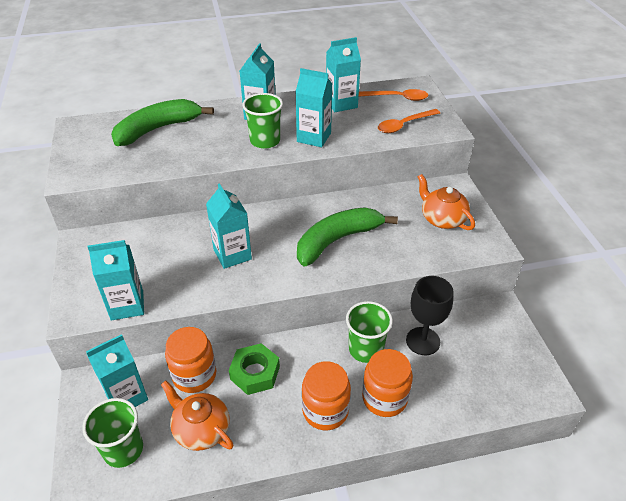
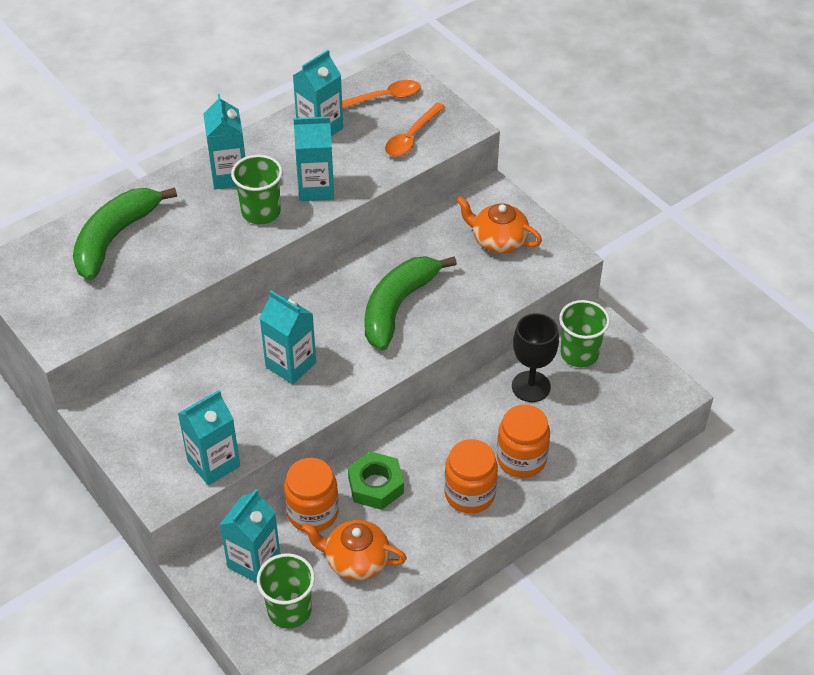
camera: 25 degrees left, 5 degrees up
(366, 349) = (477, 417): green cup -> green cup (579, 354)

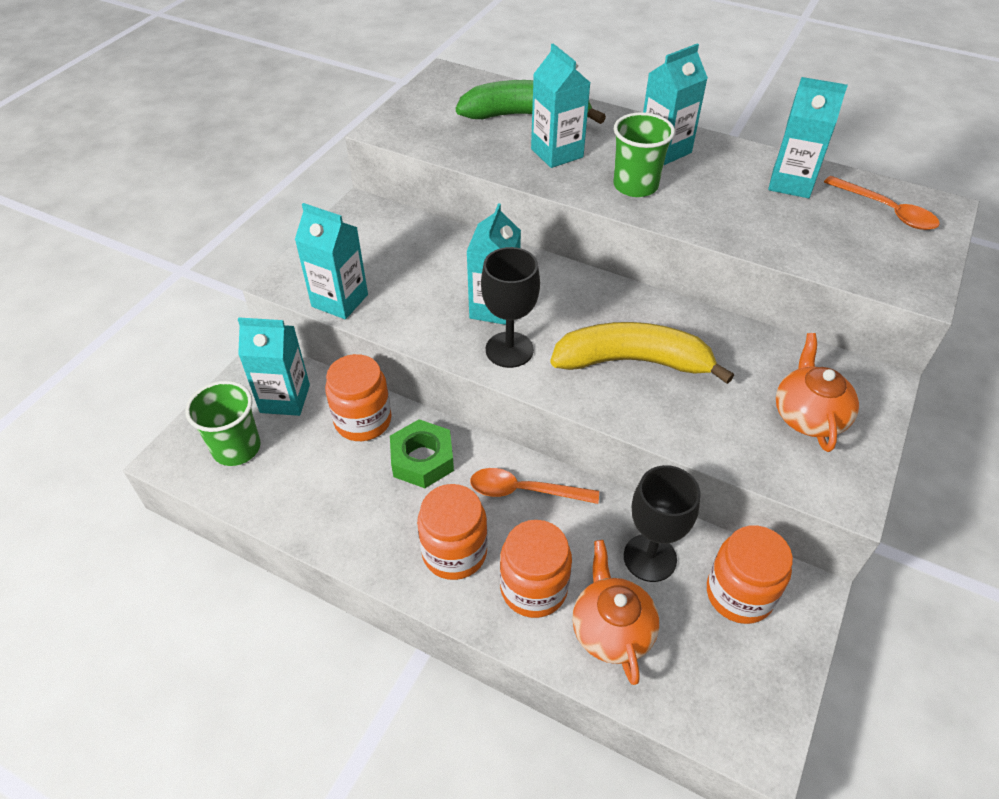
camera: 65 degrees right, 0 degrees up
(316, 188) = (703, 210): turquoise carton -> turquoise carton (557, 153)
(342, 372) = (509, 350): none -> black goblet
(355, 560) = (318, 479): orange teapot -> orange teapot (611, 629)
(397, 306) = (633, 361): green banana -> yellow banana
(411, 137) = (854, 253): orange spoon -> orange spoon (524, 491)
(579, 354) = (739, 594): green cup -> orange jar

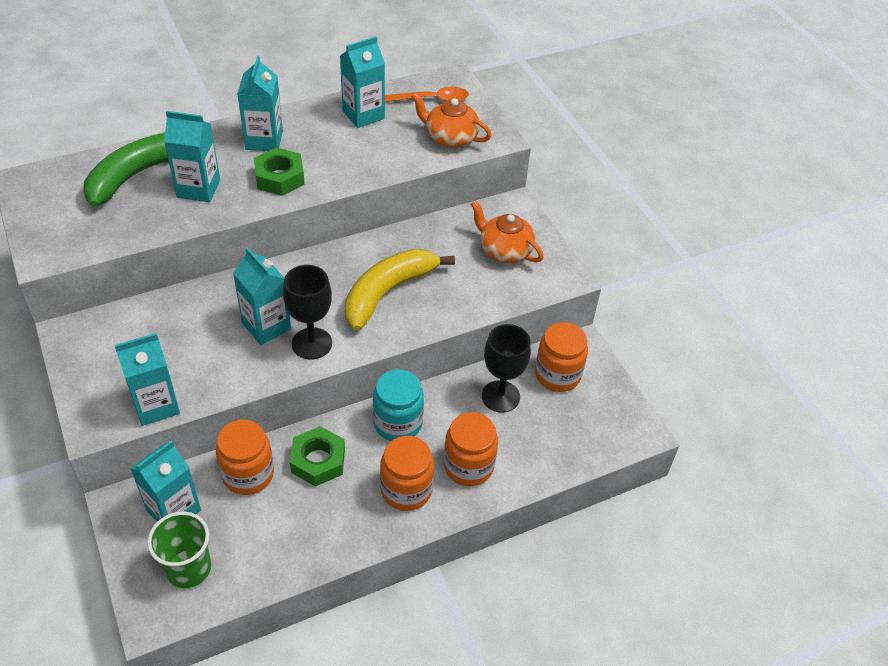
camera: 55 degrees left, 0 degrees up
(524, 491) = (397, 423): orange spoon -> turquoise jar
(611, 629) = (526, 447): orange teapot -> orange teapot (450, 138)
(635, 186) = (279, 177): green cup -> green nut

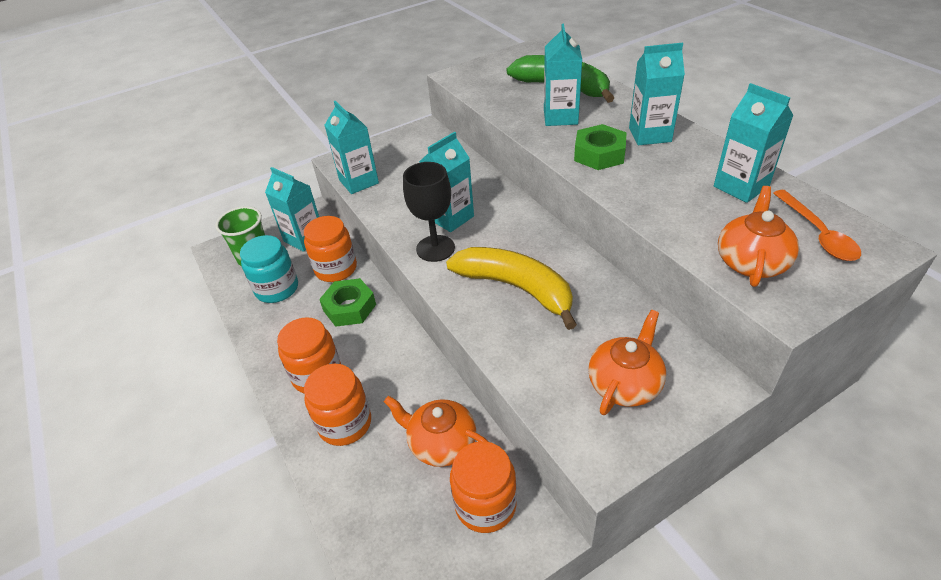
camera: 90 degrees right, 5 degrees down
(397, 423) = (395, 356): turquoise jar -> turquoise jar (277, 289)
(500, 396) = (441, 443): black goblet -> orange teapot

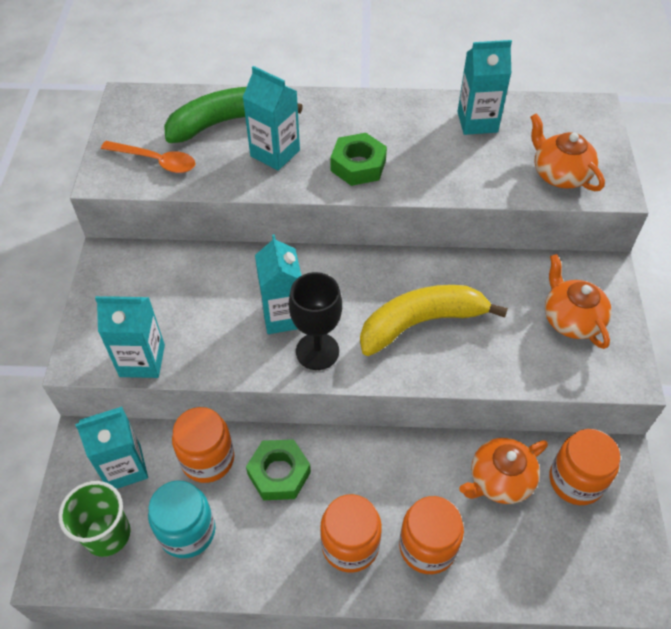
camera: 60 degrees left, 10 degrees up
(650, 135) = (363, 121): turquoise carton -> none
(817, 233) = (558, 125): orange spoon -> orange spoon (156, 161)

